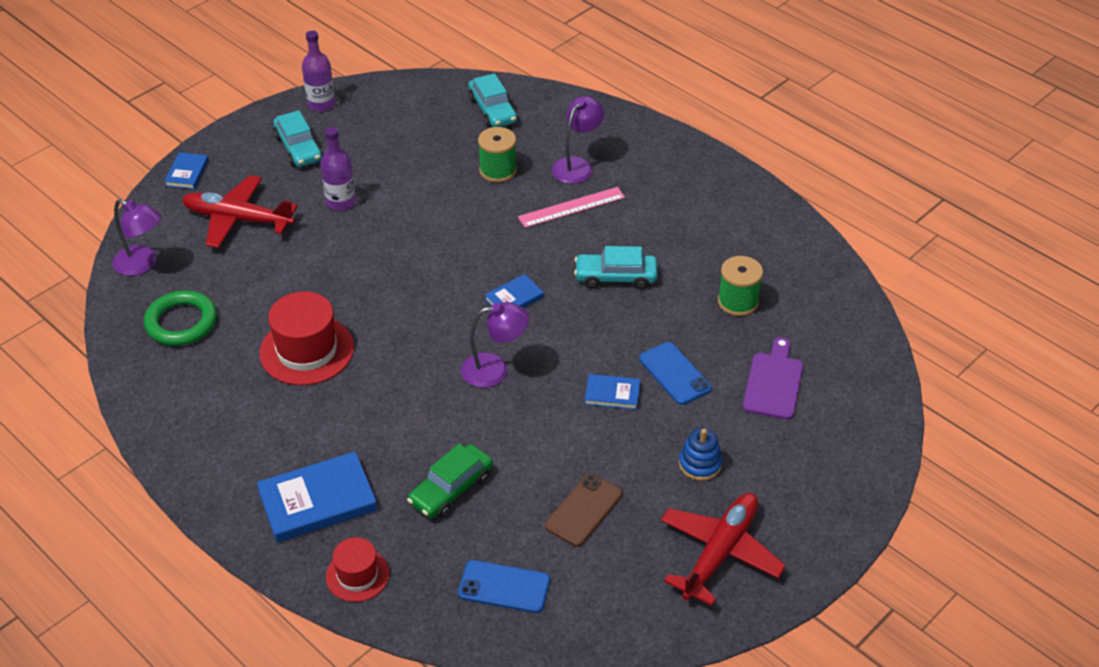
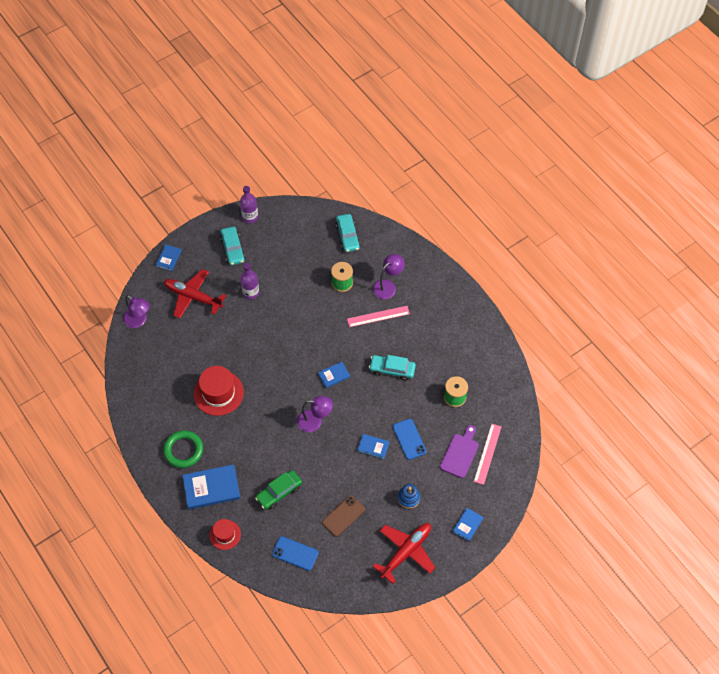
camera: 10 degrees right, 15 degrees up
(181, 322) = (155, 364): green ring -> green ring (183, 450)
(822, 376) = (487, 454): none -> pink ruler
(822, 491) = (467, 525): none -> blue book

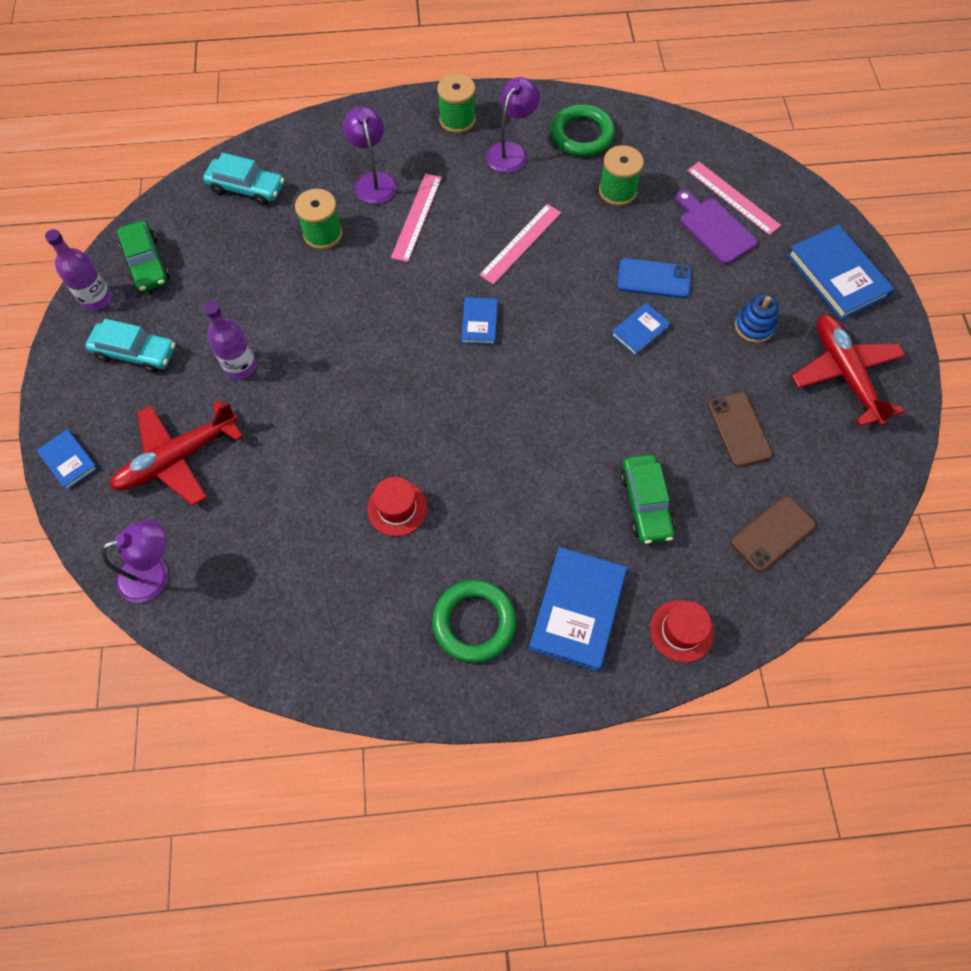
camera: 60 degrees left, 5 degrees up
(218, 393) = (397, 508): red hat -> red hat, size x0.59
(280, 224) = (147, 264): none -> green car
(295, 553) = (772, 533): blue phone -> brown phone
(315, 421) = (545, 388): purple lamp -> purple lamp (511, 151)
(392, 369) = (521, 243): turquoise car -> pink ruler
(452, 301) = (457, 120): none -> green spool
(467, 525) = (837, 275): blue book -> blue book, size x1.85
(481, 363) = (582, 135): none -> green ring

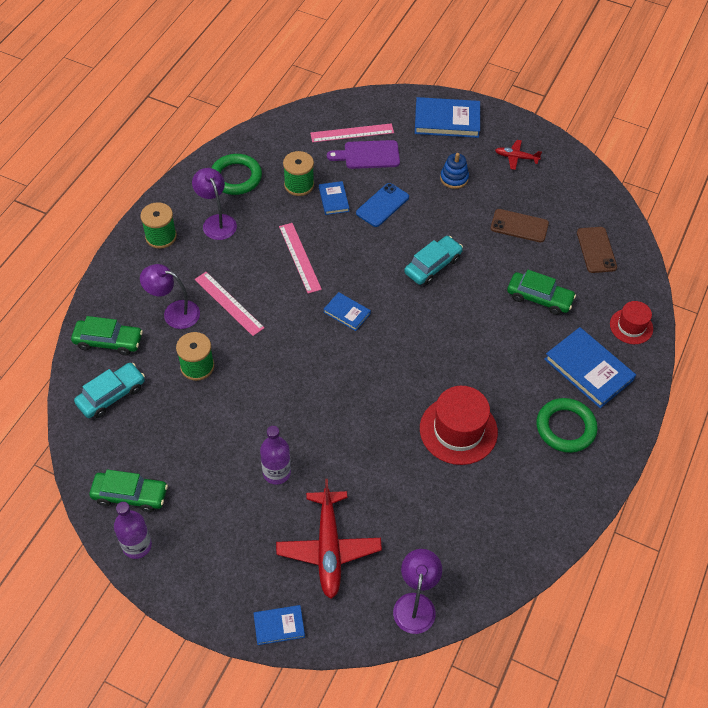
camera: 60 degrees left, 10 degrees down
(135, 353) = (211, 538): turquoise car -> turquoise car (433, 265)
(305, 152) = (108, 341): none -> green car
(397, 508) = (458, 430): red hat -> red hat, size x1.69
(639, 331) = (416, 233): blue book -> blue book (333, 199)
(845, 374) = (516, 157): red plane -> red plane, size x0.50

